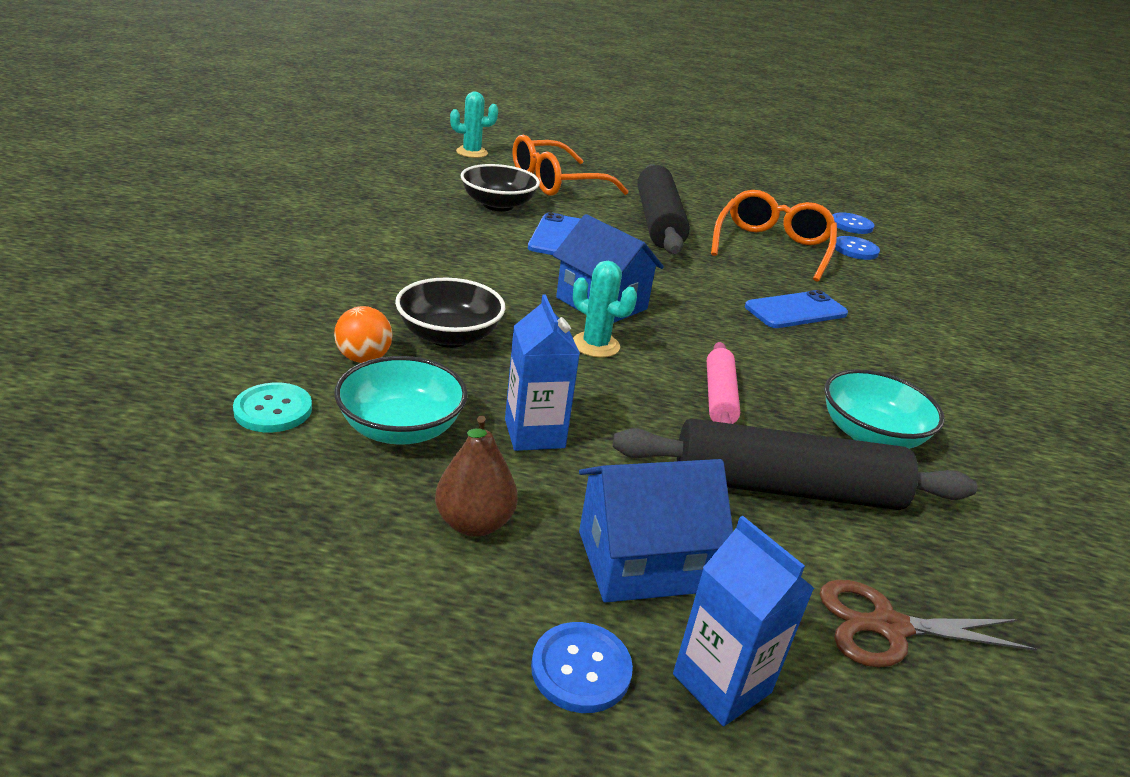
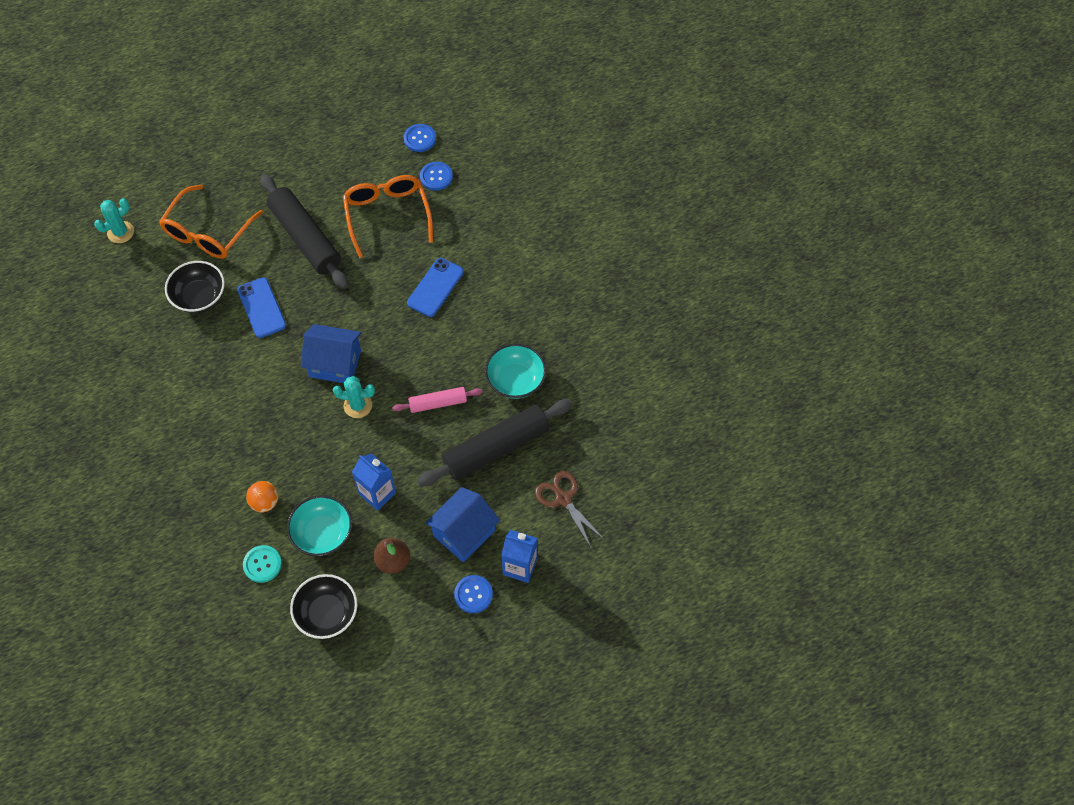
camera: 30 degrees left, 30 degrees up
(449, 336) = (286, 454): black bowl -> black bowl (327, 613)
(719, 397) = (438, 403): pink rolling pin -> pink rolling pin turned 75 degrees counterclockwise
(889, 627) = (563, 499): brown scissors -> brown scissors turned 90 degrees clockwise

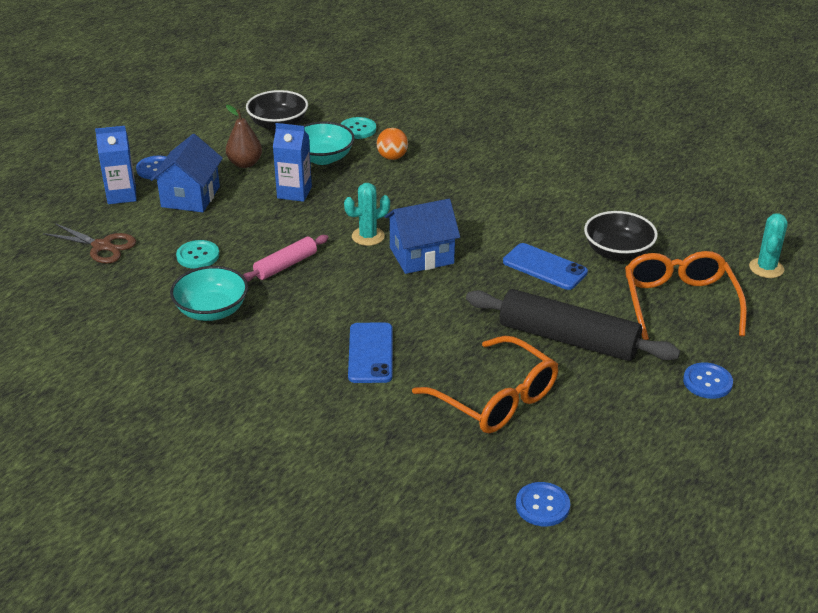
camera: 150 degrees right, 25 degrees down
(436, 177) = (474, 467): blue button -> blue button (707, 382)
(496, 448) = (198, 256): black rolling pin -> turquoise button

